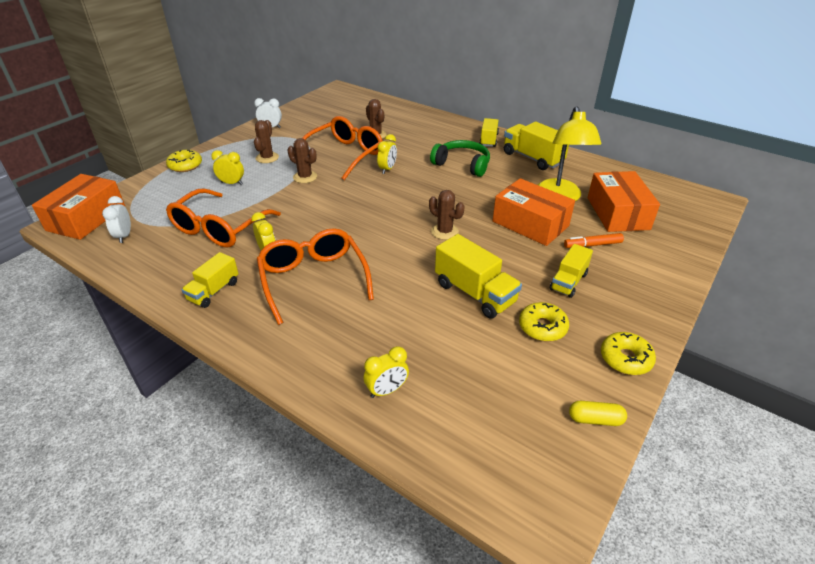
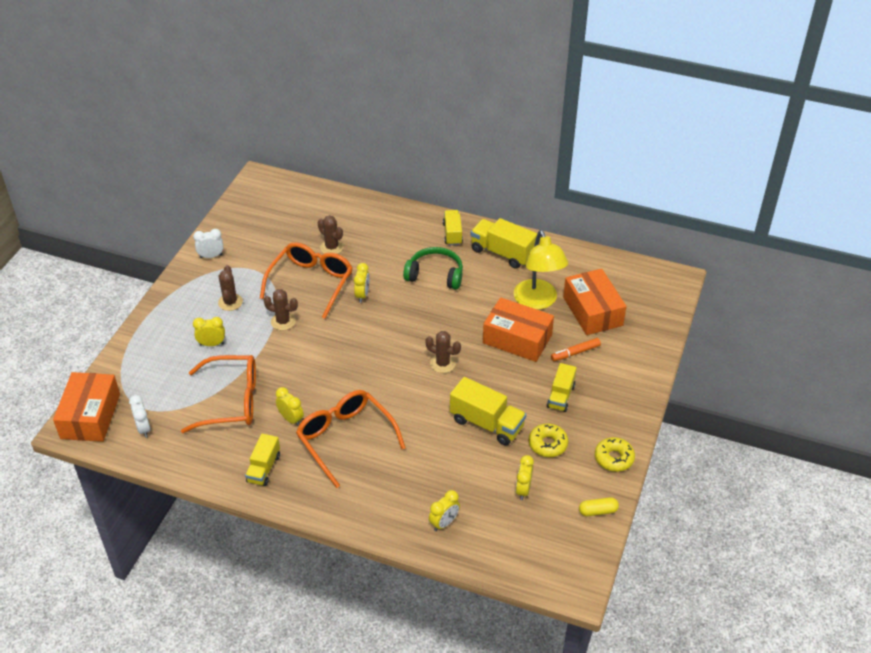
camera: 15 degrees left, 5 degrees up
(185, 165) = (148, 329): yellow donut -> none
(220, 228) = (231, 401): orange glasses -> orange glasses turned 105 degrees counterclockwise
(499, 372) = (523, 490): none -> yellow clock

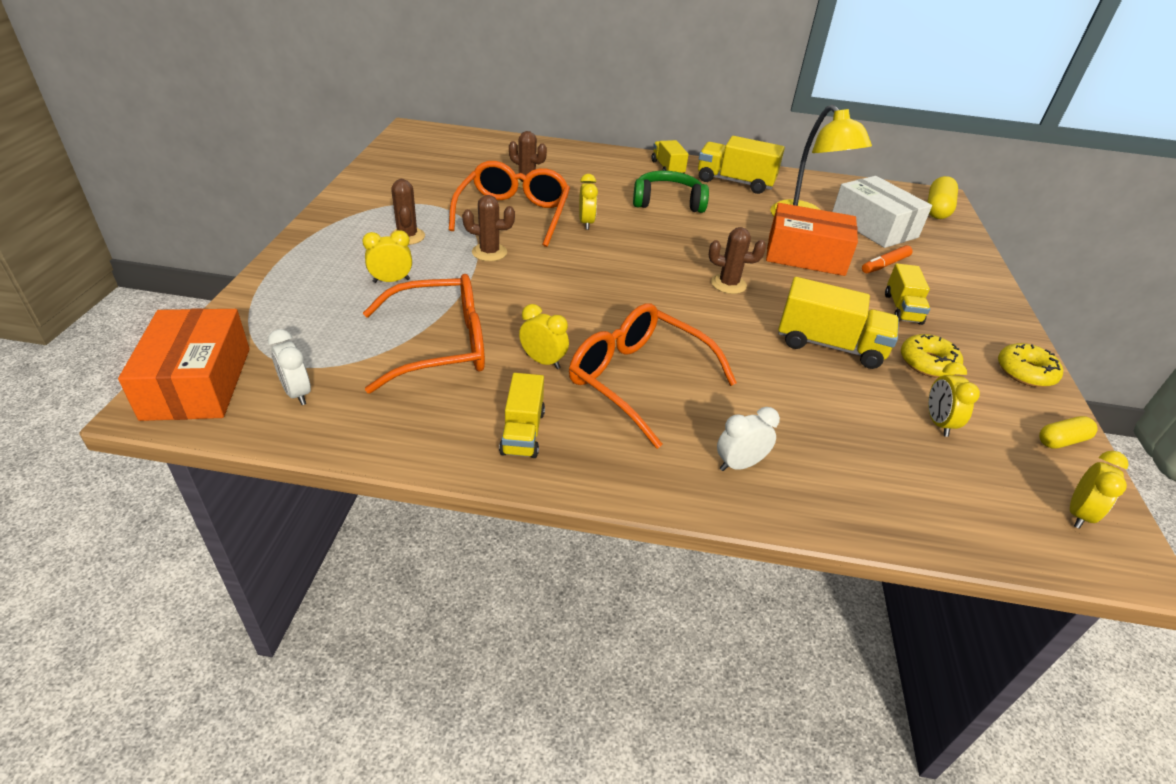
camera: 15 degrees left, 5 degrees down
(211, 256) = (368, 194): white clock -> white clock (739, 464)
(444, 523) = (855, 483): yellow clock -> yellow clock (1078, 514)
(592, 311) = (873, 226): orange box -> white box
(663, 294) = (937, 209): none -> yellow capsule

